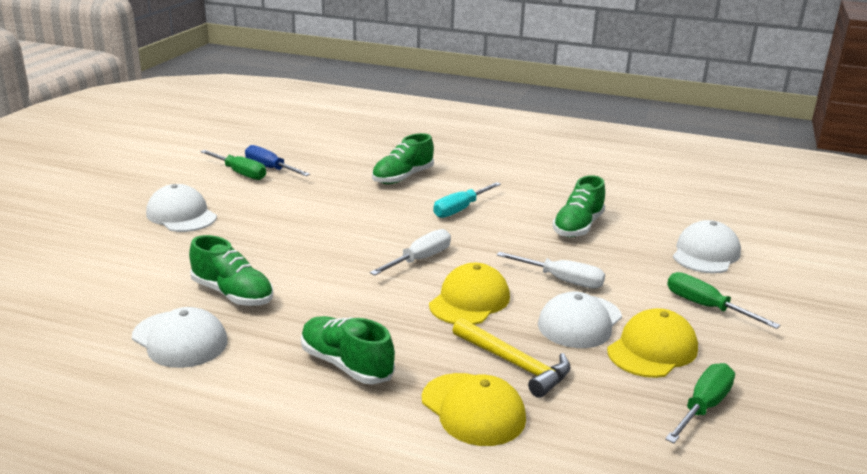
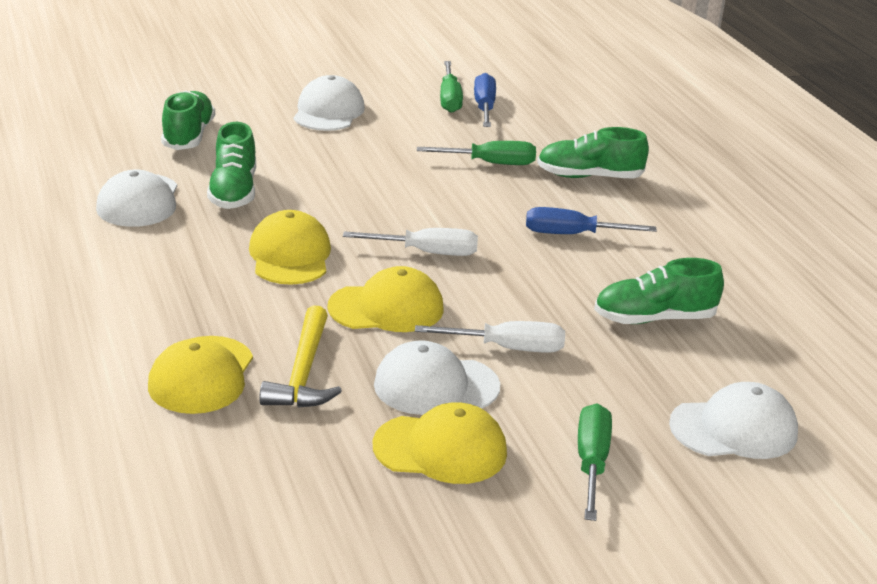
camera: 50 degrees right, 5 degrees up
(346, 365) = (194, 287): green shoe -> green shoe (188, 136)
(356, 308) = (290, 255): none -> yellow cap
(460, 209) = (571, 234): turquoise screwdriver -> blue screwdriver
(562, 280) = (509, 348): white screwdriver -> white screwdriver turned 75 degrees counterclockwise
(703, 406) = (368, 513): green screwdriver -> green screwdriver (491, 163)

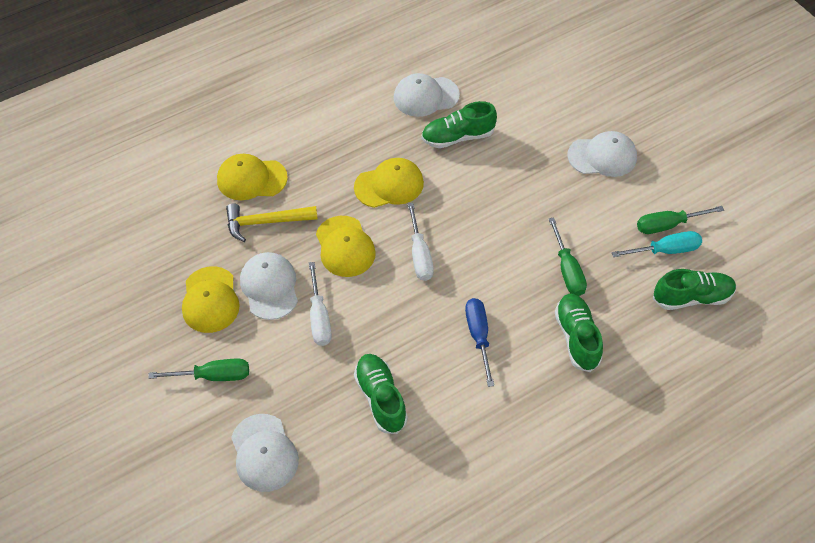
camera: 80 degrees right, 25 degrees up
(188, 136) = (523, 93): green shoe -> green shoe (692, 297)
(484, 107) = (666, 250): blue screwdriver -> turquoise screwdriver

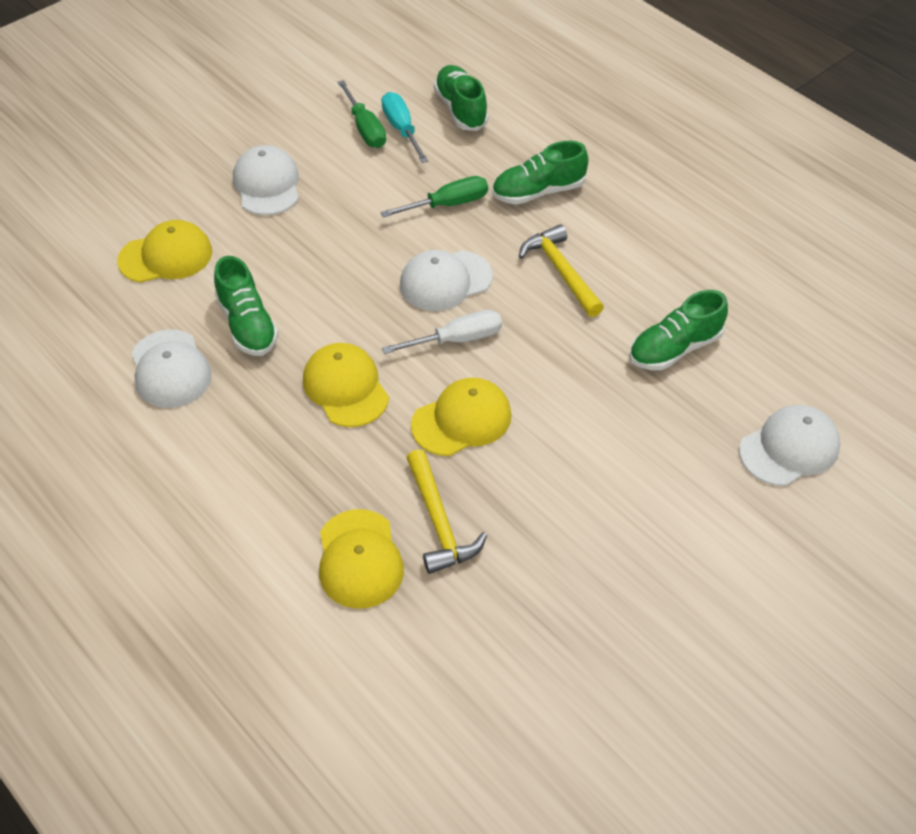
camera: 100 degrees left, 5 degrees down
(210, 300) = (591, 561): yellow cap -> yellow cap (166, 256)
(214, 376) = (706, 527): green screwdriver -> none
(269, 287) = (549, 493): white cap -> white cap (445, 281)
(319, 318) = (582, 428): white screwdriver -> none
(478, 335) = (561, 272): blue screwdriver -> yellow hammer

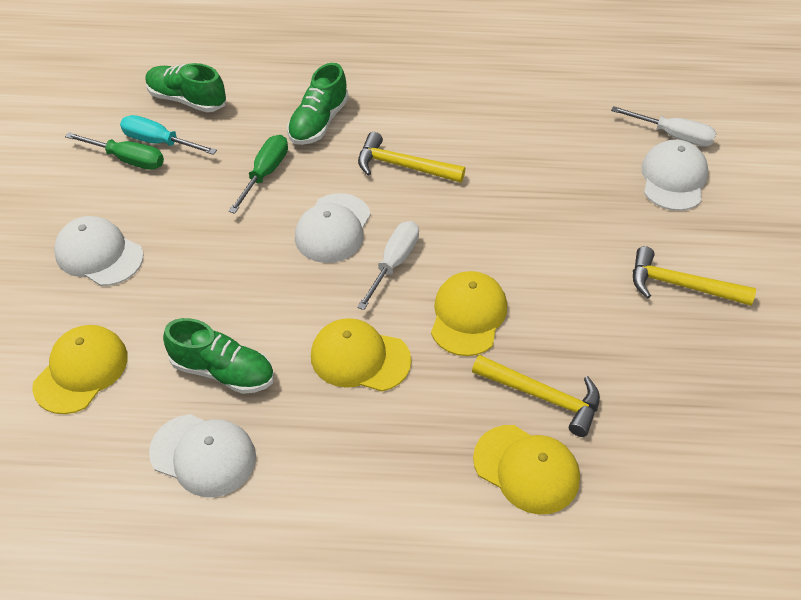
camera: 45 degrees left, 0 degrees up
(669, 536) = (681, 285): none -> yellow hammer
(674, 349) = (536, 166): green shoe -> none
(843, 414) = (674, 136): none -> white screwdriver

